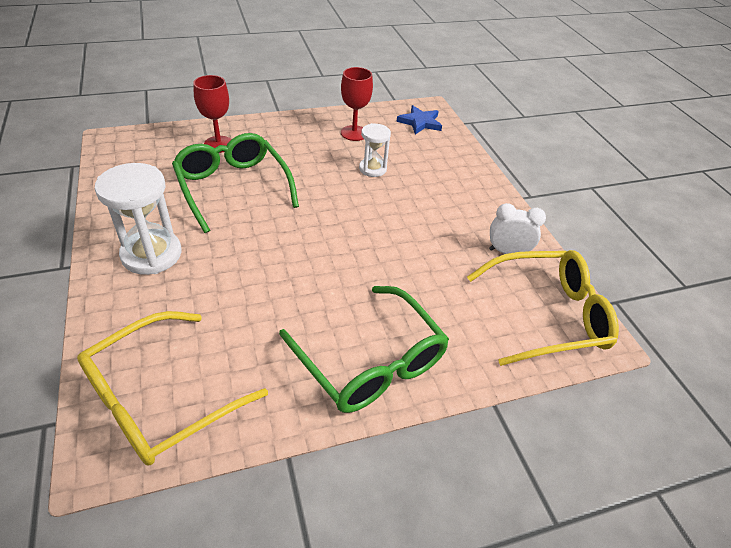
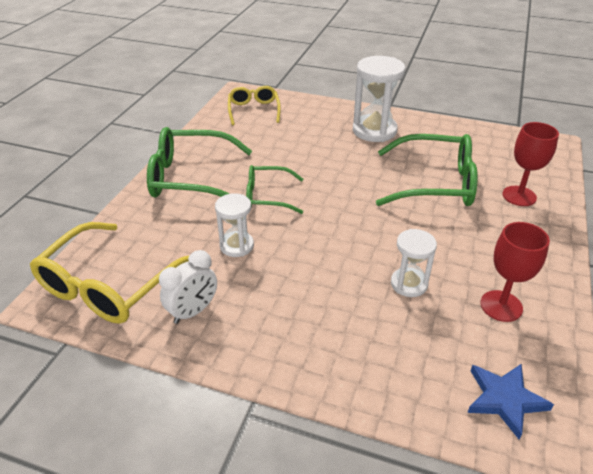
camera: 130 degrees right, 5 degrees down
(158, 399) = (254, 110): yellow glasses -> yellow glasses, size x0.59
(345, 281) = (267, 196): none -> green glasses
(426, 265) = (236, 246): none -> white hourglass

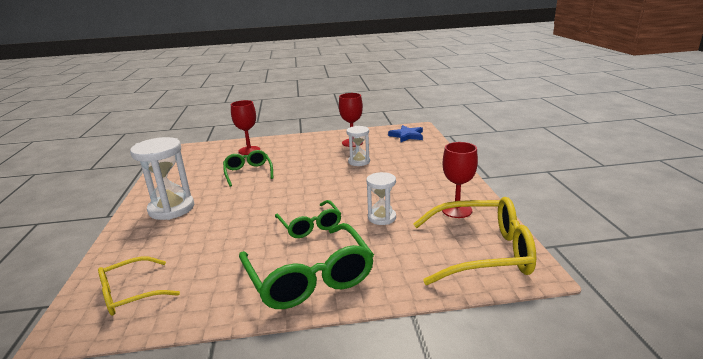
camera: 115 degrees left, 15 degrees down
(193, 311) = (456, 210): white clock -> red goblet
(436, 183) = (248, 172): green glasses -> green glasses, size x0.59

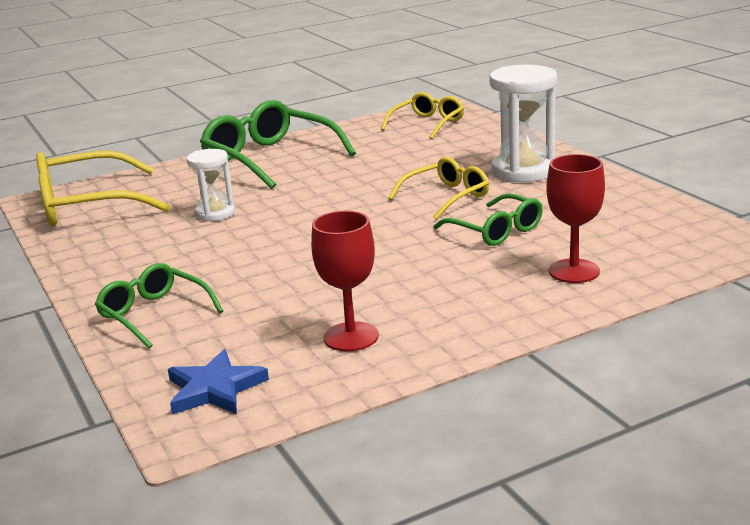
camera: 160 degrees right, 0 degrees up
(239, 198) = (447, 197): none -> yellow glasses
(310, 226) = (306, 190): green glasses -> green glasses (153, 314)
(359, 161) = (300, 289): white hourglass -> none
(456, 210) = (108, 240): red goblet -> none

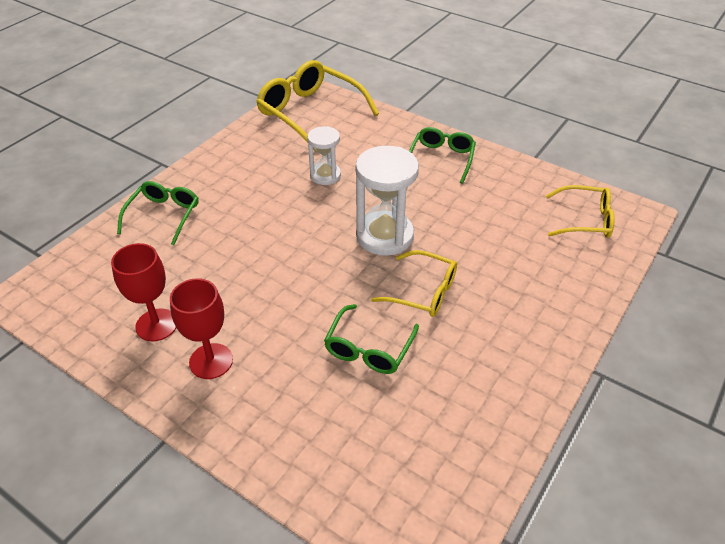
camera: 60 degrees right, 20 degrees up
(215, 389) = (75, 285): blue star -> none
(269, 158) = (442, 158): green glasses -> green glasses, size x0.59
(523, 171) = (514, 326): white hourglass -> white hourglass (384, 236)
(574, 271) = (309, 429): red goblet -> red goblet (211, 361)

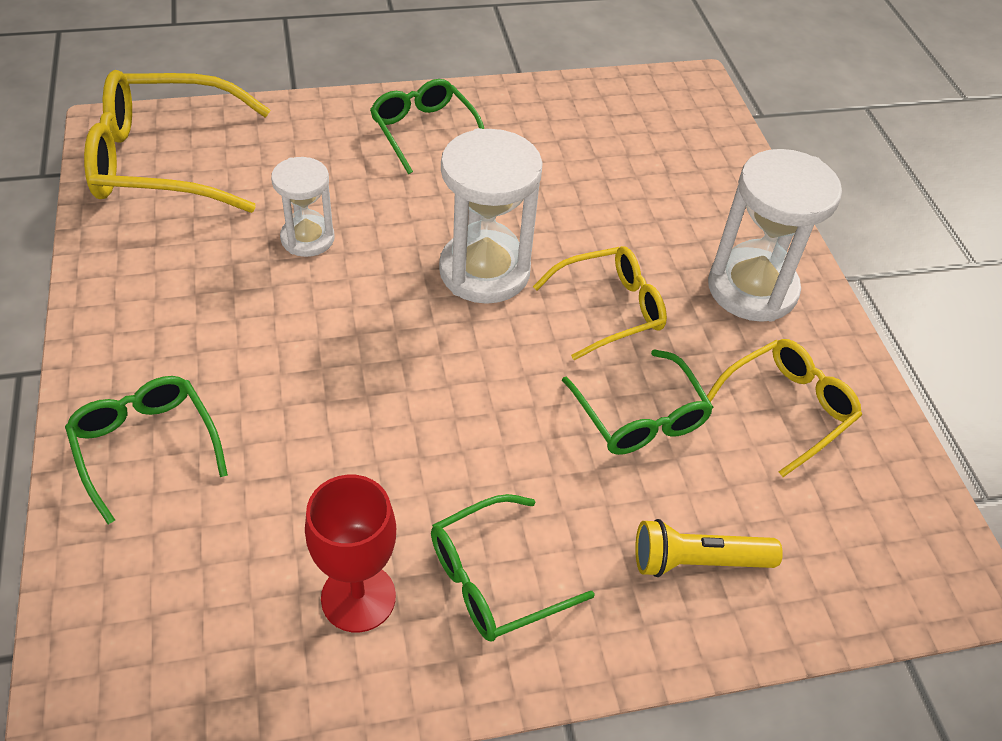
camera: 50 degrees left, 5 degrees up
(211, 361) = (493, 580): red goblet -> green glasses
(305, 430) = (697, 561): none -> yellow flashlight
(520, 335) = (752, 289): none -> white hourglass
(586, 220) = (657, 119): yellow glasses -> yellow glasses (788, 408)

